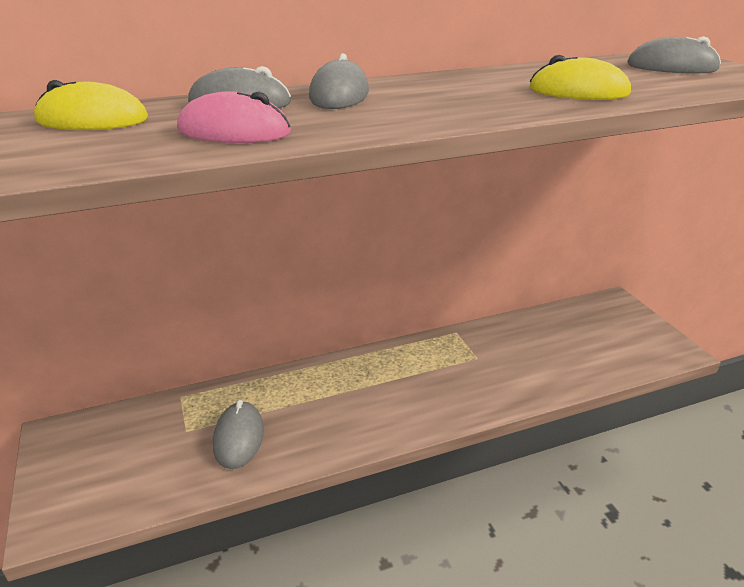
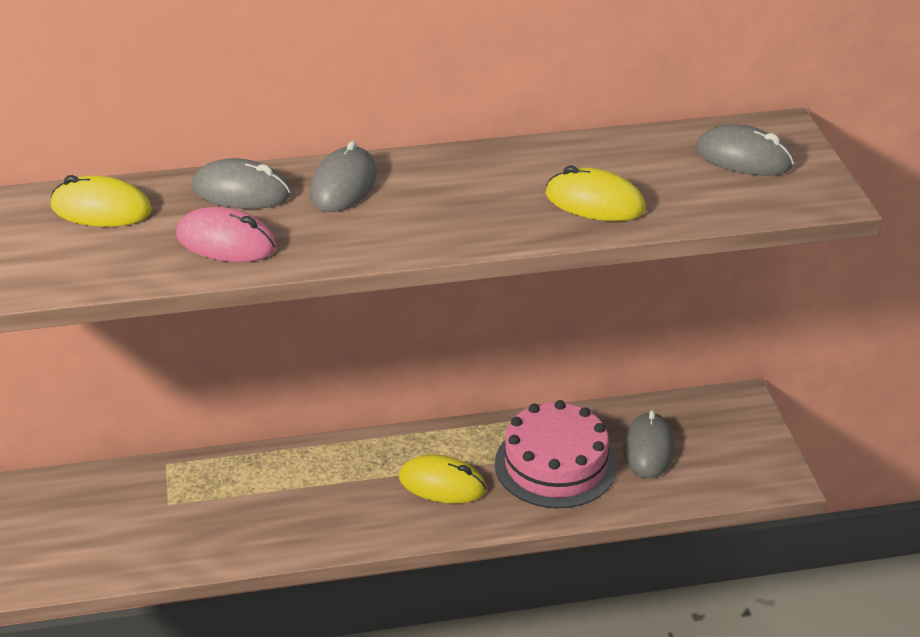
camera: 10 degrees right, 5 degrees up
(239, 437) = (223, 518): grey mouse -> grey mouse (648, 449)
(421, 385) = (442, 484): none -> yellow mouse
(505, 360) = (555, 465): none -> pink cake

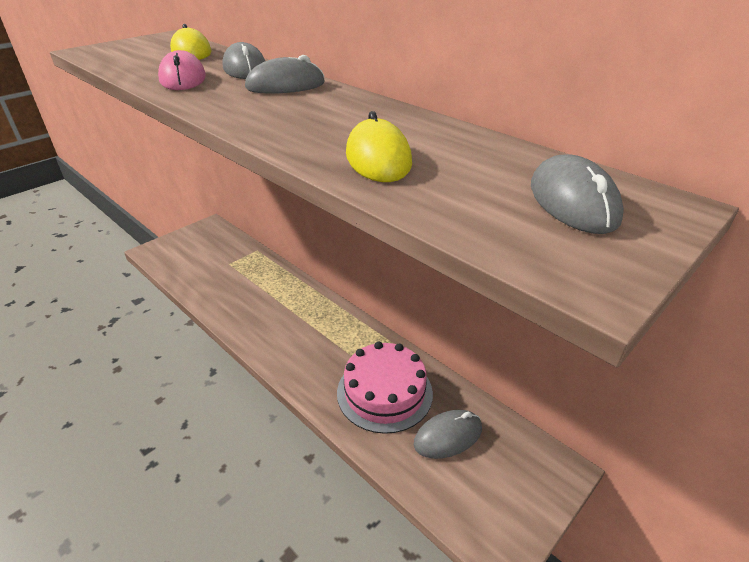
camera: 55 degrees right, 0 degrees up
(442, 484) = (321, 349): yellow mouse -> none

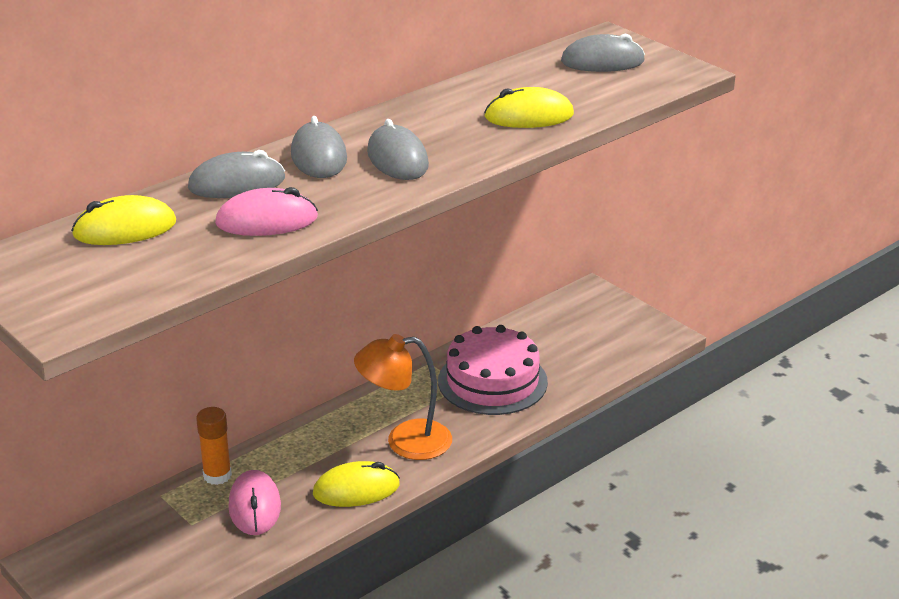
camera: 85 degrees left, 5 degrees down
(240, 284) = (254, 506): none -> pink mouse
(249, 325) = (356, 489): none -> yellow mouse
(271, 267) = (217, 475): none -> orange glue stick
(302, 345) = (405, 441): none -> orange lamp
(448, 436) = (553, 347): grey mouse -> grey mouse (397, 159)

